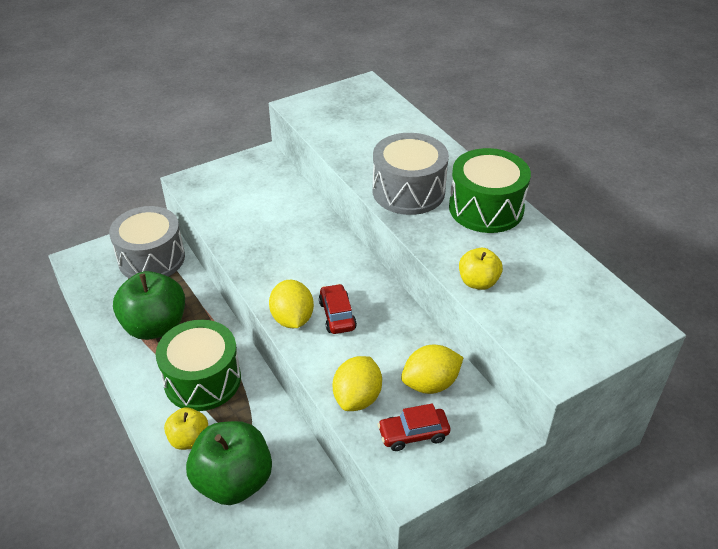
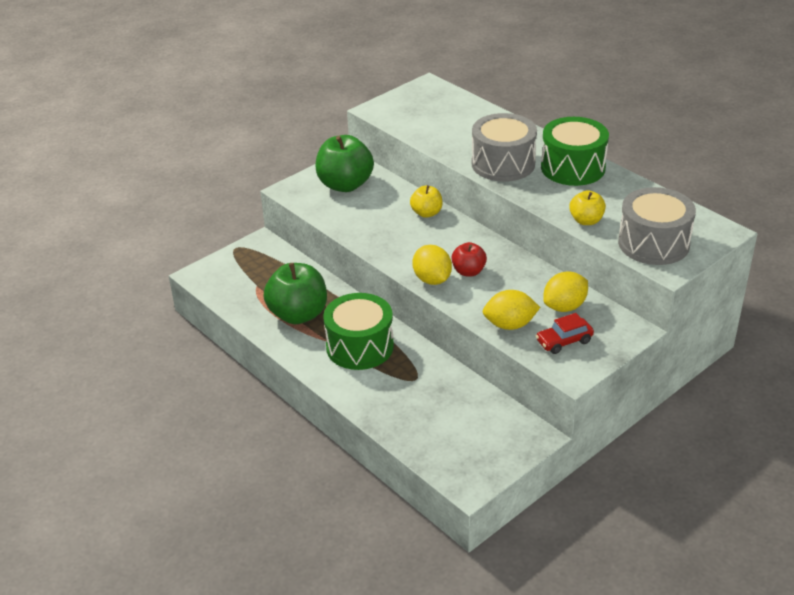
camera: 10 degrees left, 5 degrees down
(151, 258) = (268, 264): grey drum -> grey drum (653, 243)
(189, 439) = (368, 389): yellow apple -> yellow apple (426, 213)
(233, 481) = (419, 411): green apple -> green apple (345, 185)
(337, 315) = (468, 271): red car -> red apple
(357, 398) = (510, 325): yellow lemon -> yellow lemon turned 75 degrees clockwise

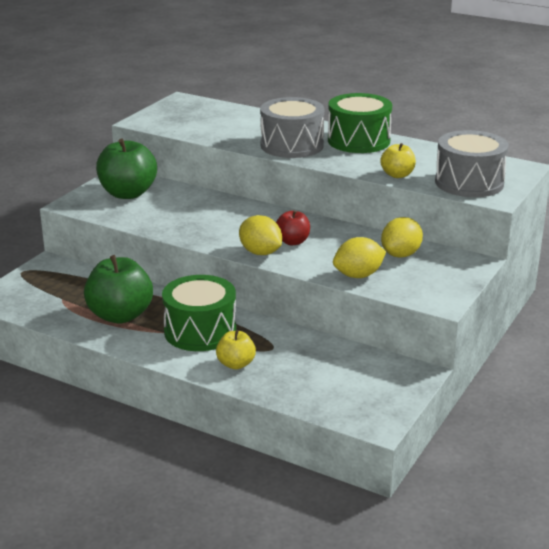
camera: 20 degrees left, 10 degrees down
(426, 213) = (223, 204): yellow apple -> yellow apple (236, 364)
(564, 341) = (417, 280): red car -> none

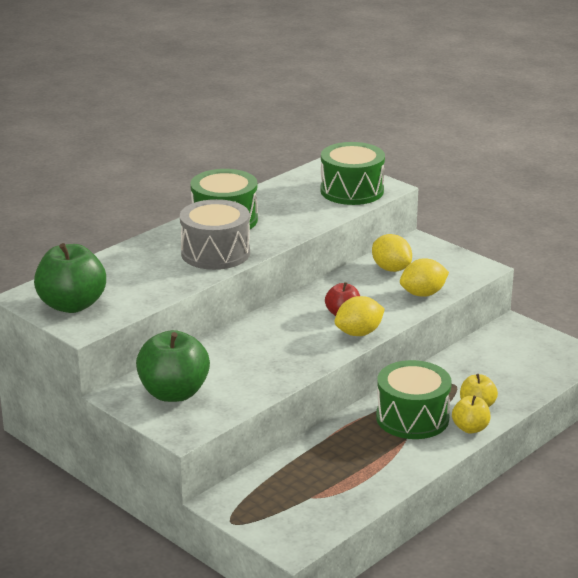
camera: 75 degrees left, 0 degrees up
(120, 315) = (364, 461): green apple -> green apple (72, 305)
(358, 275) = (423, 294): yellow lemon -> yellow lemon turned 75 degrees clockwise
(397, 175) = (319, 216): yellow apple -> yellow apple (470, 428)
(469, 183) = (352, 191): grey drum -> green drum

